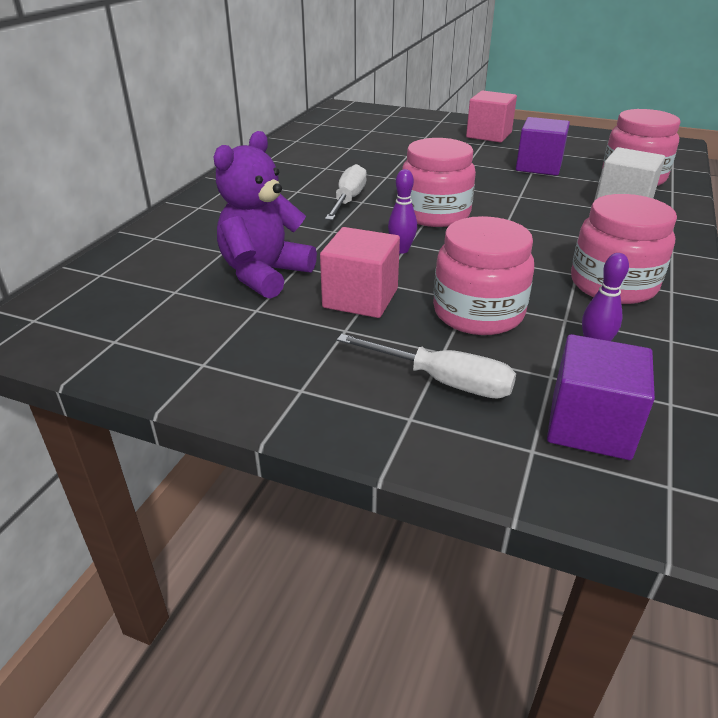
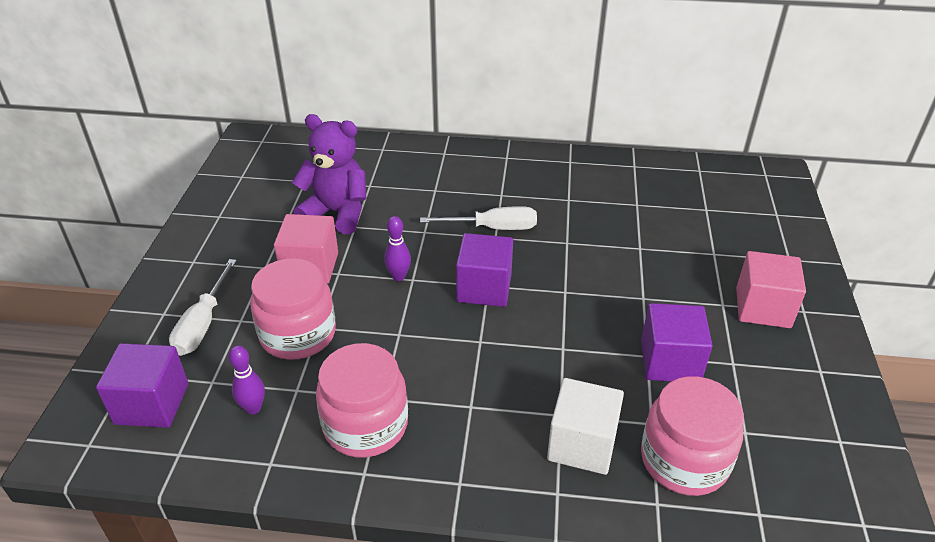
camera: 75 degrees right, 5 degrees up
(435, 214) = (484, 288): pink jar -> purple cube

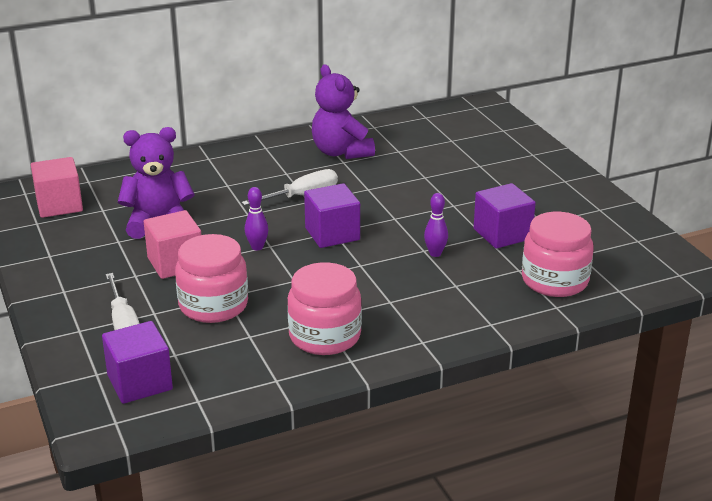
camera: 30 degrees left, 10 degrees down
(253, 408) = (227, 357): purple bowling pin -> purple bowling pin (435, 253)
(575, 187) = (341, 152): none -> purple teddy bear
(582, 444) = (484, 295): white cube -> none
(763, 308) = (537, 186): pink cube -> pink cube (59, 205)

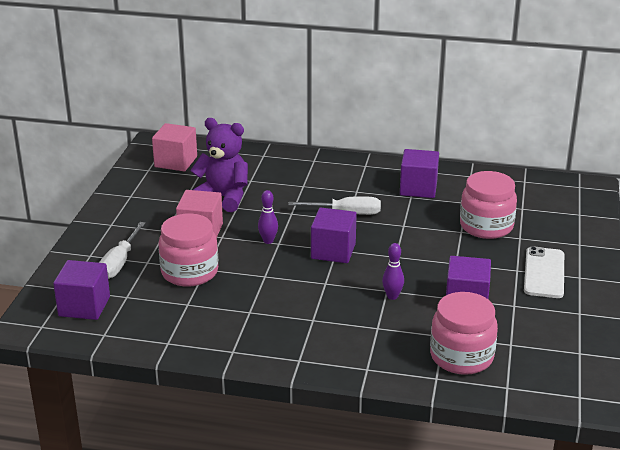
camera: 35 degrees right, 0 degrees up
(325, 336) = (236, 326): pink jar -> pink jar (486, 226)
(341, 152) = (418, 188): purple teddy bear -> purple cube
(534, 187) = (544, 273): none -> white phone

